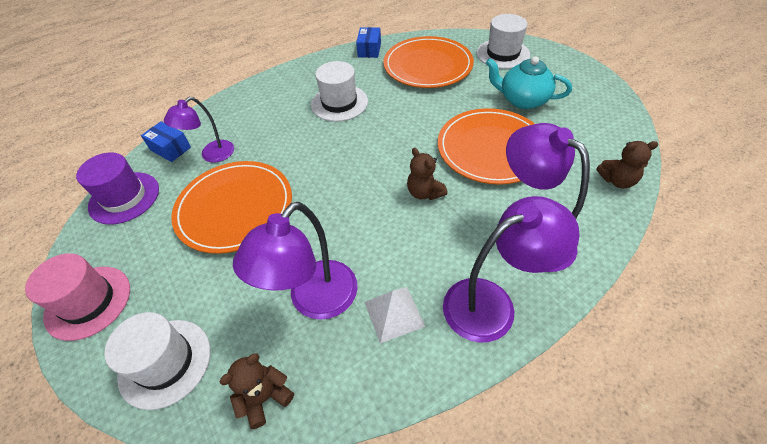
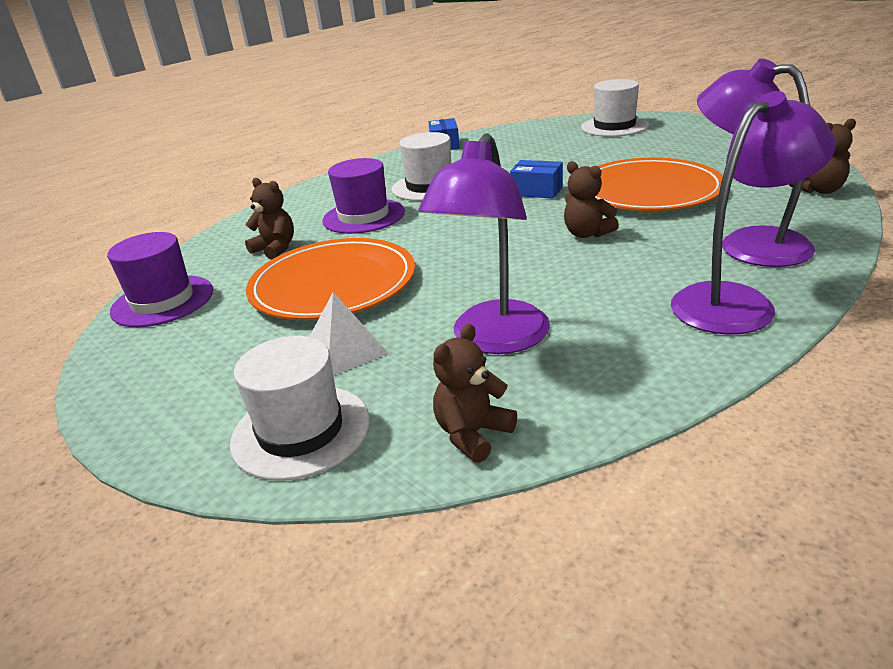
camera: 10 degrees left, 20 degrees down
(88, 302) = (149, 398): pink hat -> none
(170, 148) = (212, 252): blue box -> blue box (537, 191)
(211, 155) = (275, 249): purple lamp -> brown teddy bear
(281, 130) = (363, 216): none -> purple hat
(394, 313) = (611, 331): white pyramid -> white pyramid (345, 350)
(428, 65) = (527, 146): orange plate -> none
(522, 100) = (662, 153): turquoise teapot -> none

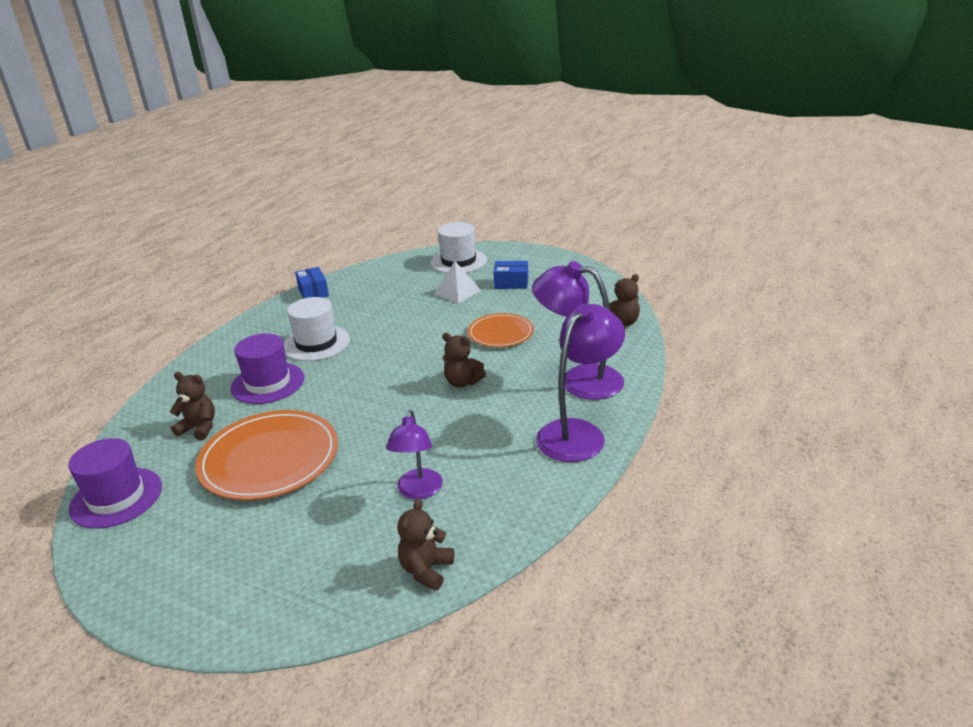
camera: 20 degrees left, 0 degrees up
(301, 431) = (299, 592): white hat -> none
(345, 350) = (305, 519): white pyramid -> white pyramid (457, 292)
(494, 340) = (418, 491): purple lamp -> purple lamp, size x0.63
(537, 191) = (411, 341): blue box -> blue box (511, 283)
(649, 191) = (500, 333): orange plate -> orange plate, size x0.59

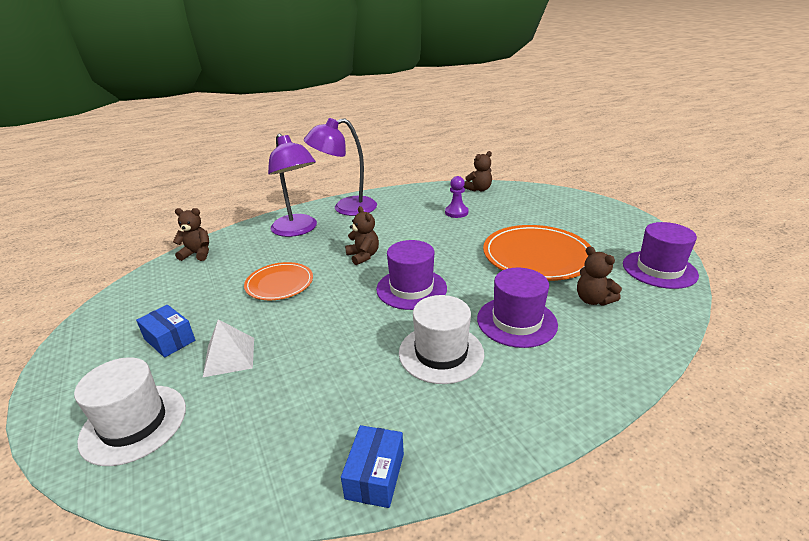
camera: 145 degrees left, 0 degrees up
(380, 373) = (411, 288): none -> purple hat
(418, 491) = (456, 212): purple lamp -> purple pawn

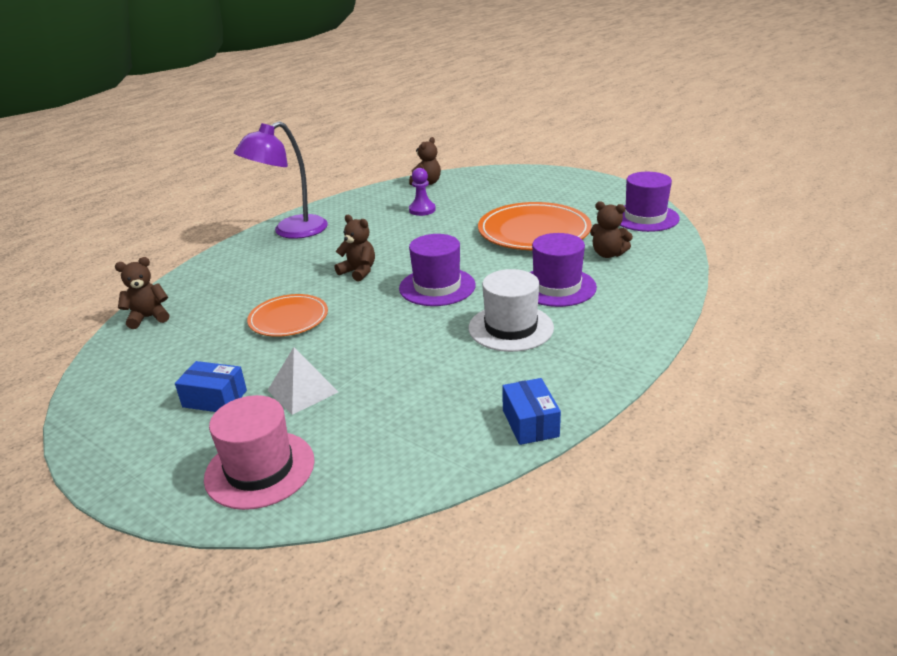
camera: 25 degrees left, 0 degrees up
(134, 423) = (260, 469): white hat -> pink hat
(298, 230) = (254, 265): purple lamp -> none

